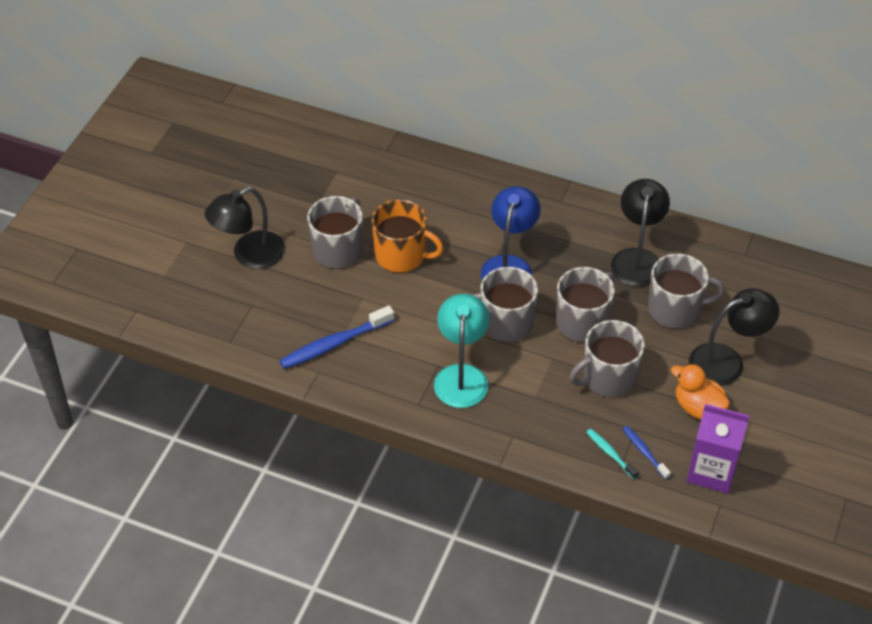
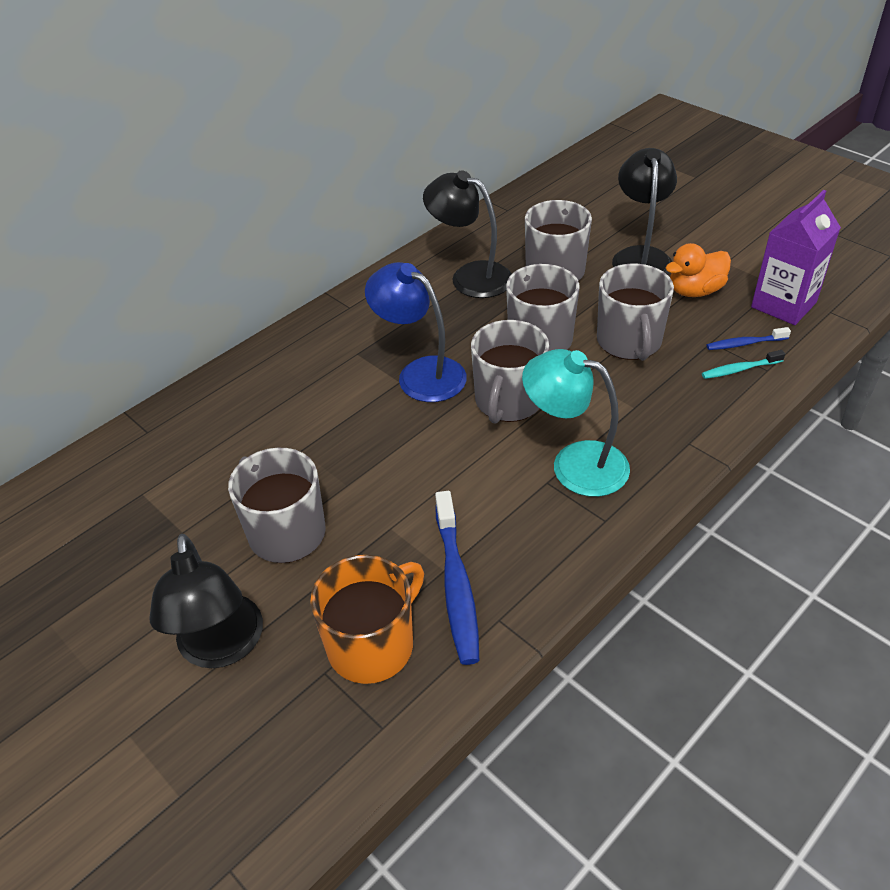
camera: 65 degrees left, 5 degrees down
(401, 255) = (340, 466): orange mug -> orange mug (372, 645)

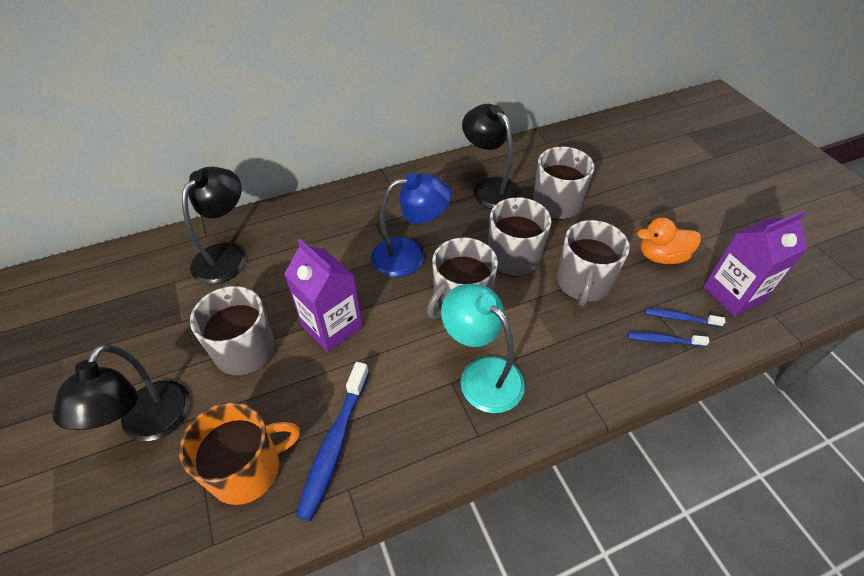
camera: 20 degrees right, 5 degrees up
(376, 474) = (332, 326): none -> purple carton
(420, 373) = (410, 255): blue lamp -> blue lamp turned 105 degrees clockwise
(640, 257) = (631, 212): black lamp -> black lamp (226, 255)
(739, 369) = (663, 340): turquoise toothbrush -> blue toothbrush

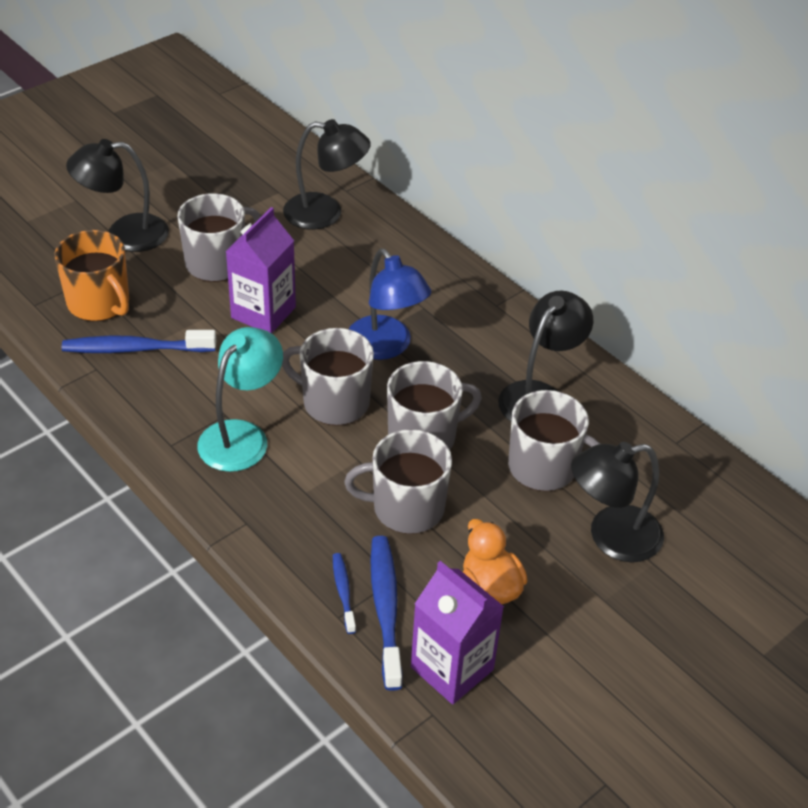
camera: 70 degrees right, 5 degrees down
(622, 190) = (611, 537): none -> black lamp
(680, 318) = (385, 608): blue toothbrush -> blue toothbrush, size x1.85

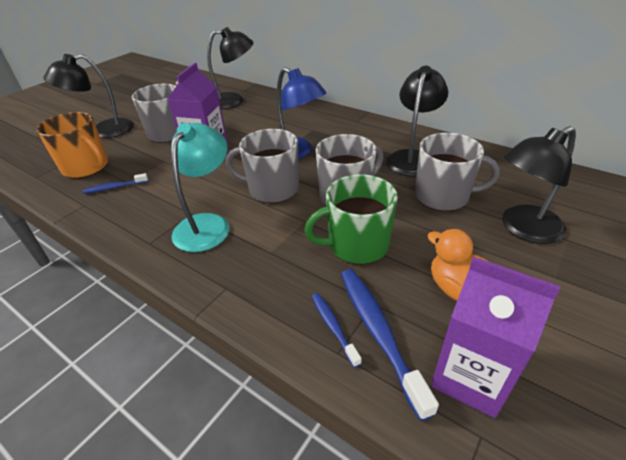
camera: 10 degrees left, 5 degrees down
(135, 349) = (114, 187): blue toothbrush -> blue toothbrush, size x0.54
(406, 508) = (356, 245): grey mug -> green mug

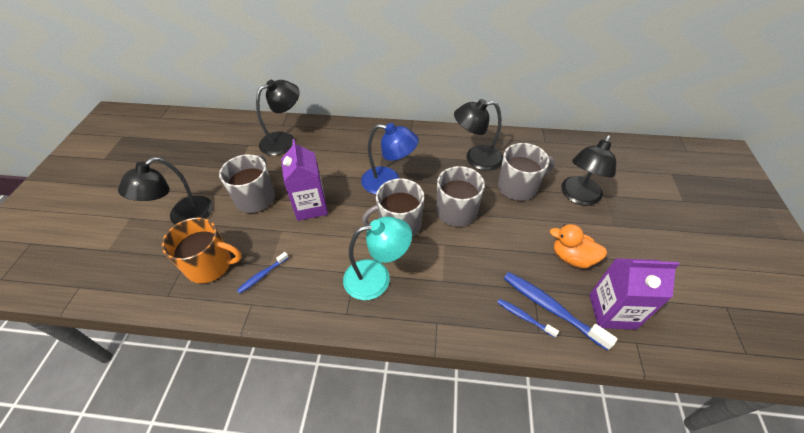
camera: 30 degrees left, 10 degrees up
(207, 224) = (377, 277): turquoise lamp -> turquoise lamp turned 90 degrees clockwise
(356, 245) = (493, 250): green mug -> none
(412, 158) = (476, 158): black lamp -> black lamp turned 90 degrees counterclockwise

